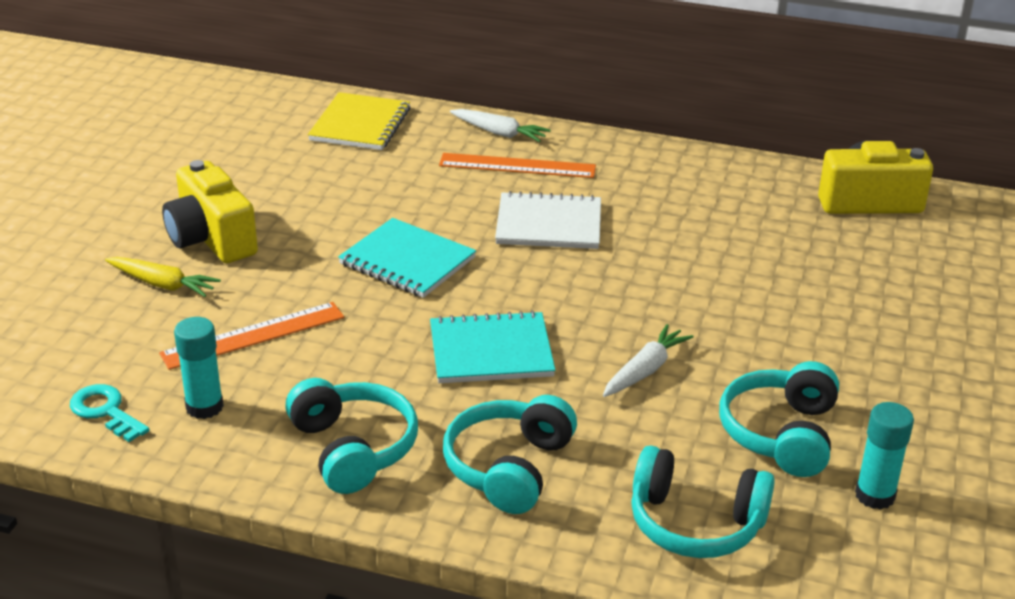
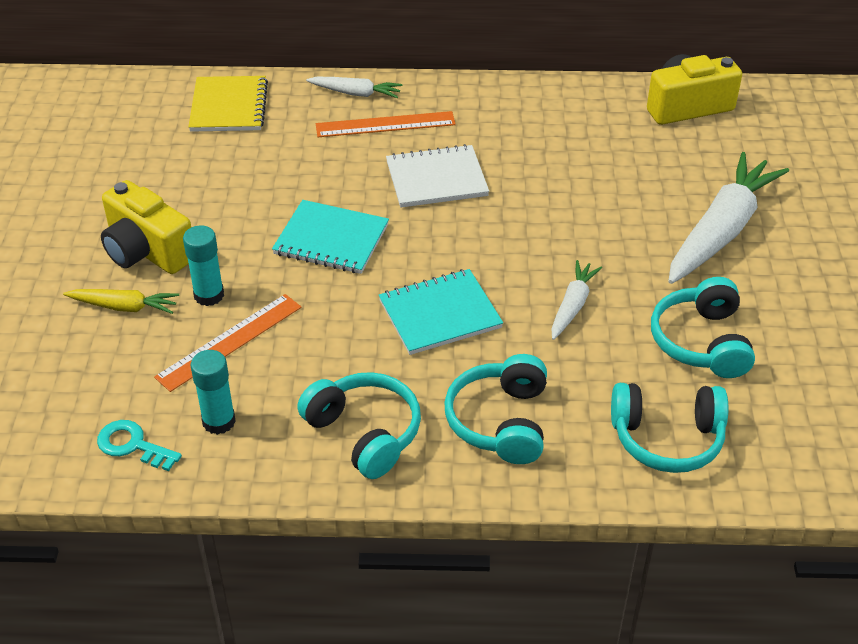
camera: 15 degrees left, 10 degrees up
(855, 328) = (721, 231): none -> white carrot
(875, 495) = (792, 382): turquoise glue stick -> turquoise glue stick (209, 295)

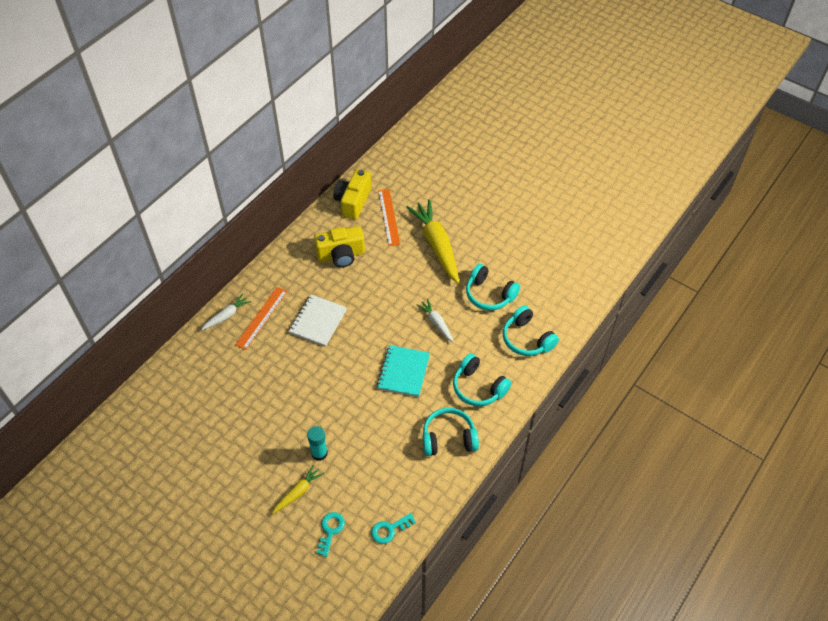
camera: 55 degrees left, 10 degrees up
(82, 376) = (330, 531): none -> turquoise key
(147, 251) = (266, 464): yellow camera -> yellow camera (341, 255)
(219, 421) = (401, 489): turquoise glue stick -> none
(229, 106) = (186, 373): yellow notebook -> none
(230, 342) = (356, 460): orange ruler -> orange ruler (389, 217)
(331, 240) = (323, 385): turquoise notebook -> none
(667, 438) = (527, 339): turquoise headphones -> turquoise headphones turned 105 degrees clockwise
(721, 231) = (437, 245): white carrot -> yellow carrot

